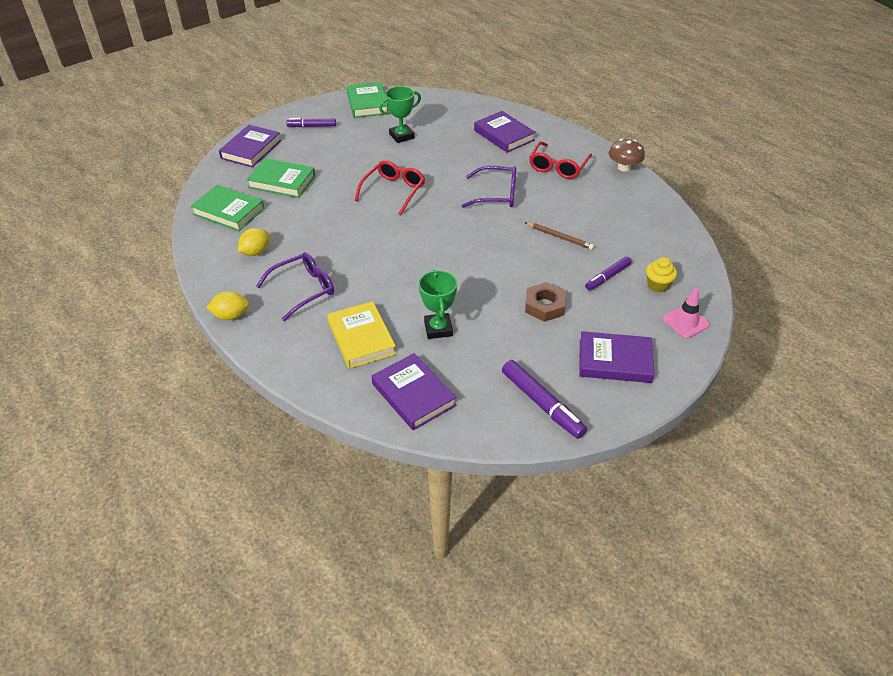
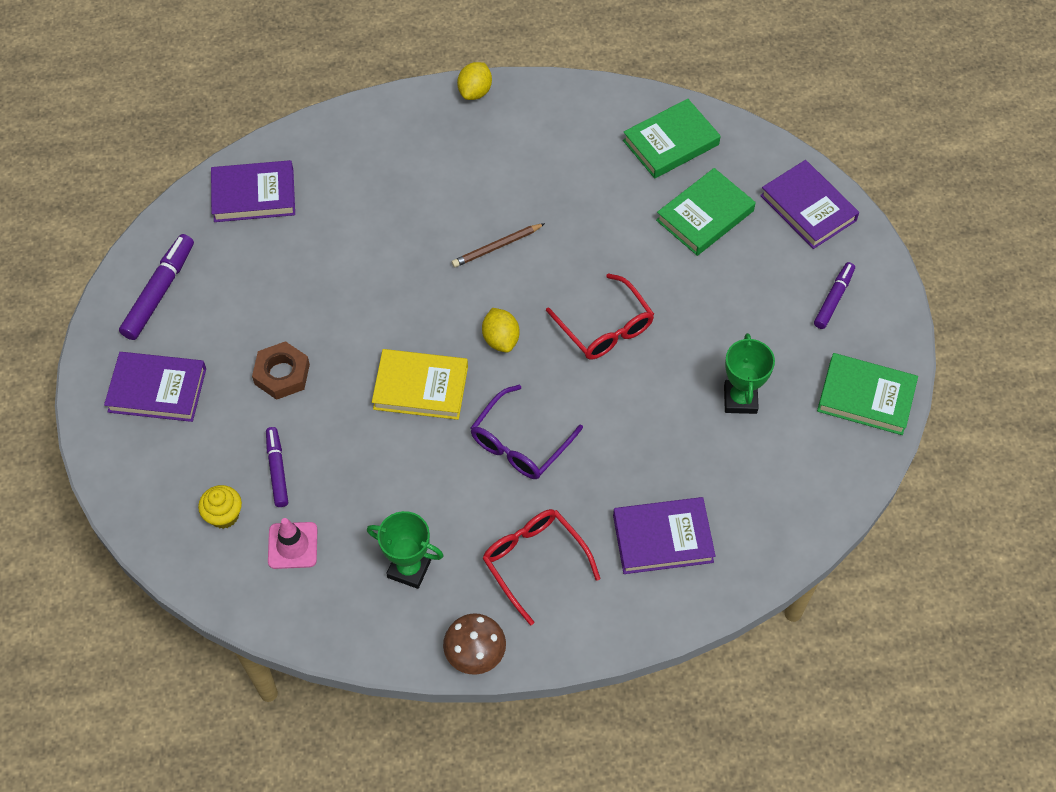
camera: 120 degrees right, 15 degrees up
(256, 252) = (571, 144): yellow lemon -> yellow lemon (501, 339)
(303, 289) = (473, 164): purple glasses -> none
(361, 338) = (361, 185): yellow book -> yellow book (420, 388)
(438, 329) = (324, 256): green trophy -> green trophy (409, 568)
(542, 404) = (159, 292): purple marker -> purple marker turned 120 degrees clockwise
(559, 237) = (383, 464): brown pencil -> brown pencil (496, 247)
(614, 361) = (157, 390): purple book -> purple book turned 60 degrees clockwise
(685, 322) = (150, 501): pink traffic cone -> pink traffic cone (292, 545)

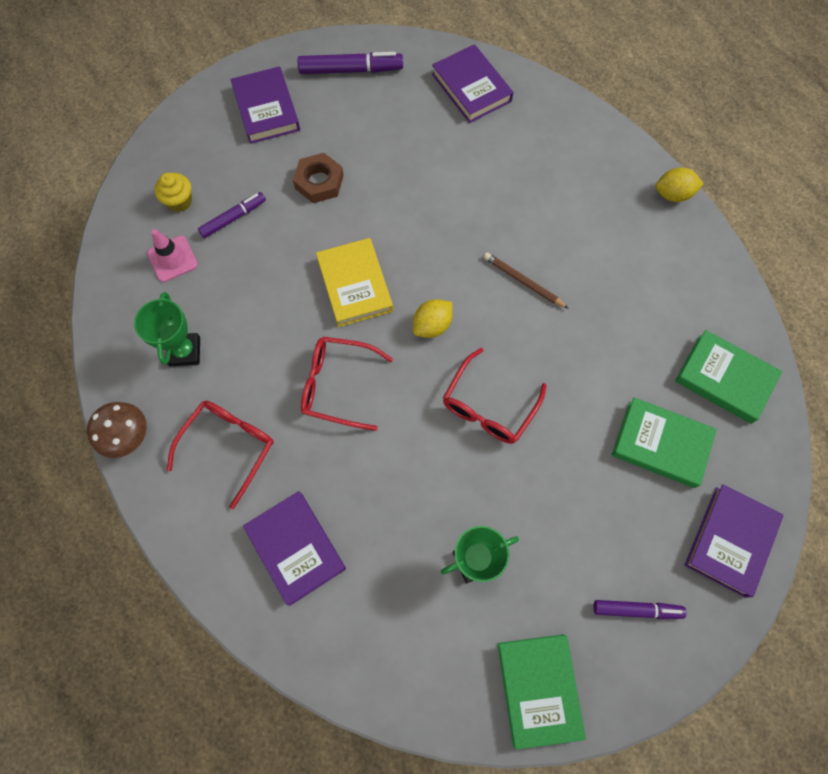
camera: 65 degrees right, 10 degrees up
(520, 443) = (338, 385): purple glasses -> red glasses

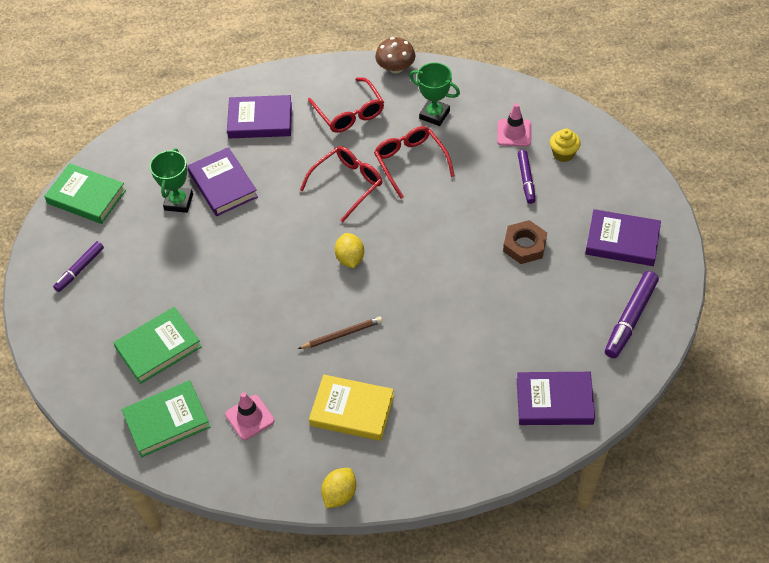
camera: 125 degrees right, 15 degrees down
(354, 285) = (417, 227): yellow book -> yellow book (352, 410)
(489, 406) = (266, 261): red glasses -> red glasses (410, 162)
(664, 308) = (249, 417): none -> pink traffic cone
(730, 541) = (69, 347): purple book -> purple book (223, 185)

